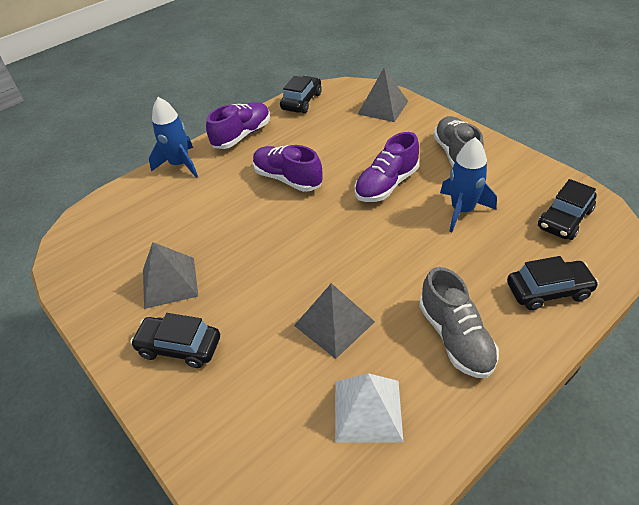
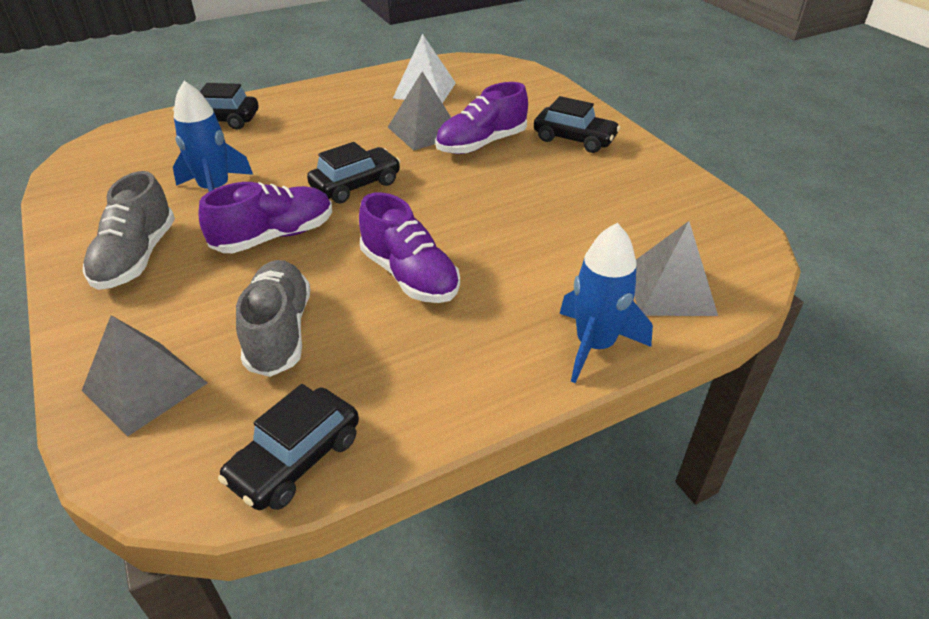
camera: 170 degrees left, 5 degrees down
(170, 282) = (590, 185): grey pyramid -> grey pyramid (670, 290)
(242, 135) = (464, 387): purple shoe -> purple shoe (481, 144)
(455, 337) = (328, 109): grey shoe -> grey shoe (279, 332)
(564, 219) = (123, 162): black car -> black car (356, 185)

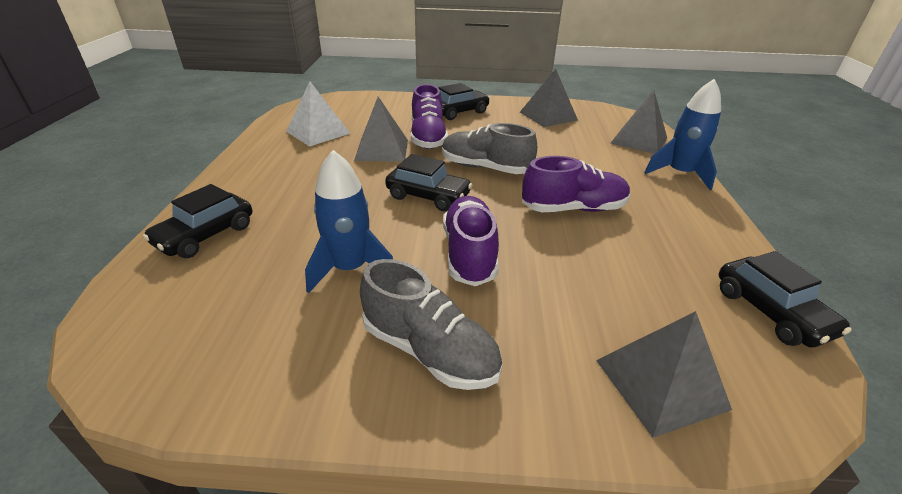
camera: 60 degrees left, 5 degrees down
(279, 332) = (612, 284): grey shoe -> grey shoe (485, 168)
(356, 185) = (428, 196): black car -> black car turned 120 degrees clockwise
(652, 198) = (548, 116): none -> grey pyramid

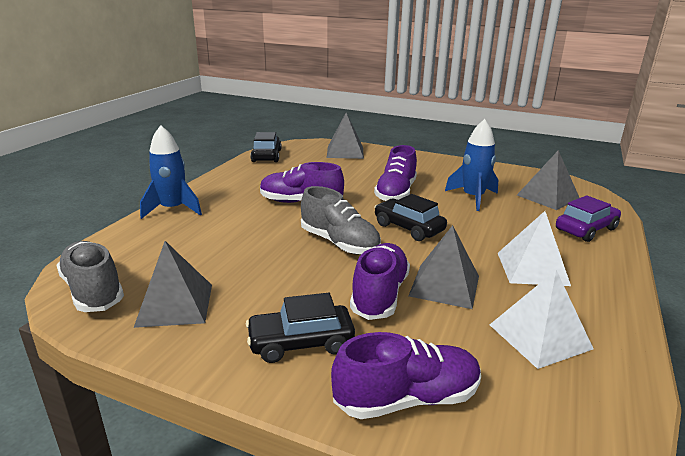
camera: 160 degrees left, 10 degrees down
(206, 235) = (586, 229): black car -> purple car
(303, 174) = (532, 268): none -> white pyramid
(394, 103) = (407, 399): none -> purple shoe
(429, 350) = (433, 169): grey shoe -> grey shoe (93, 291)
(639, 140) = (136, 245): grey pyramid -> grey pyramid (548, 197)

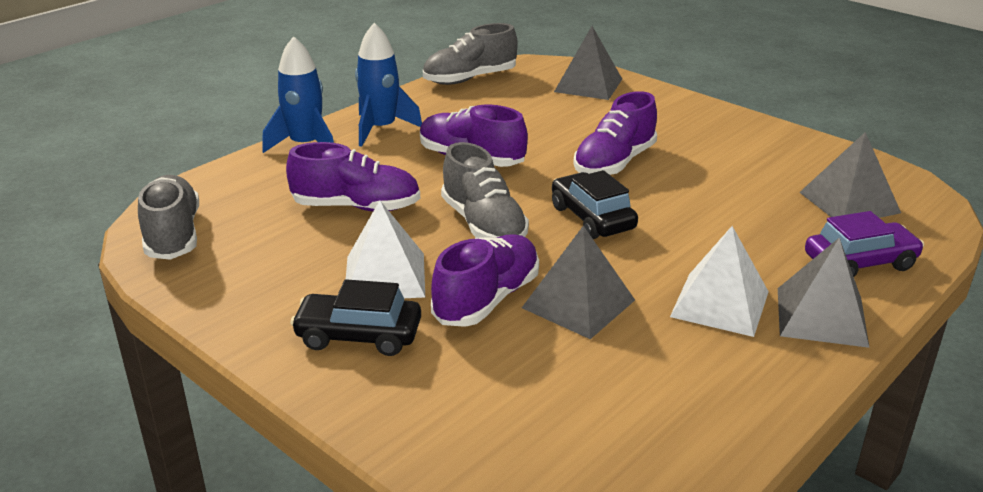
camera: 20 degrees right, 5 degrees up
(175, 305) = (248, 267): grey pyramid -> grey pyramid (821, 316)
(266, 156) = (470, 79): black car -> grey shoe
(407, 399) = (433, 418): purple shoe -> purple shoe (356, 207)
(473, 198) = (725, 187): blue rocket -> blue rocket (381, 129)
(540, 336) = (649, 388): white pyramid -> white pyramid (385, 276)

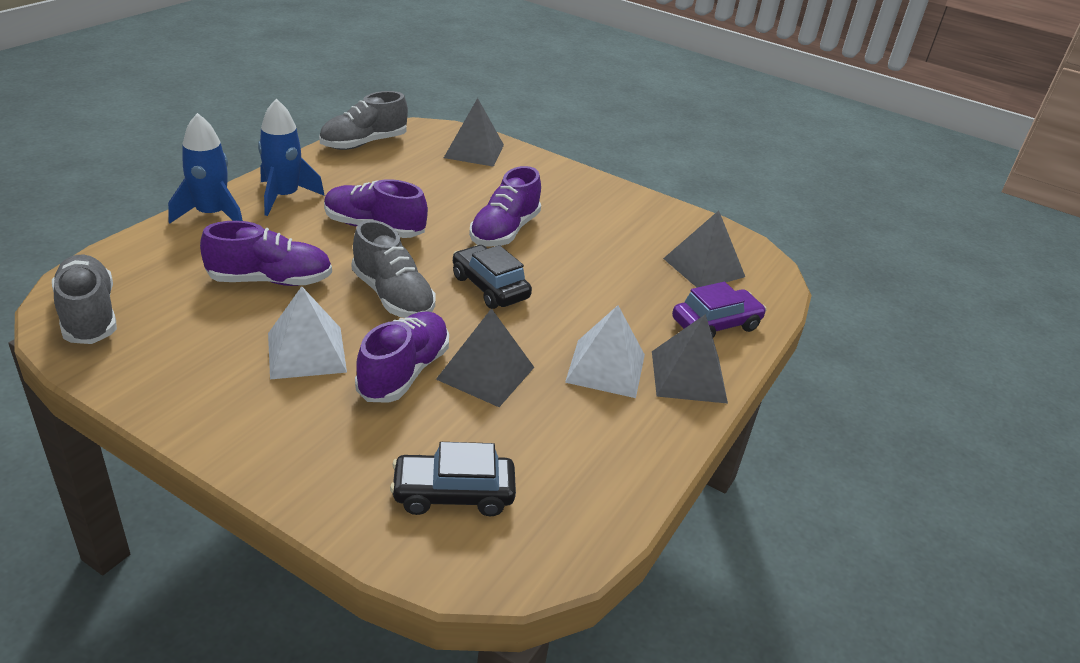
camera: 15 degrees left, 5 degrees up
(358, 335) = (289, 414): black car -> black car (453, 494)

